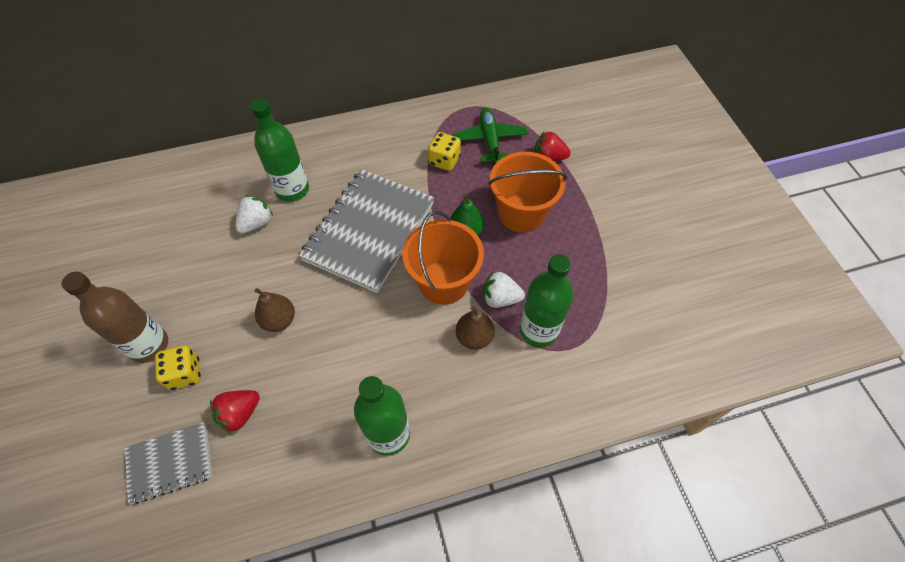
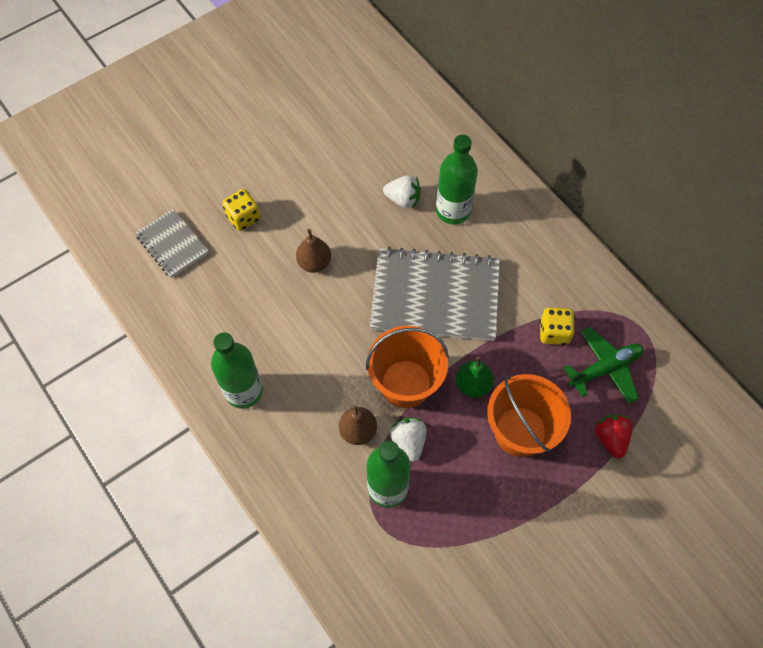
camera: 70 degrees right, 5 degrees up
(149, 345) = (258, 180): brown bottle -> none
(240, 414) = (224, 273): red strawberry -> none

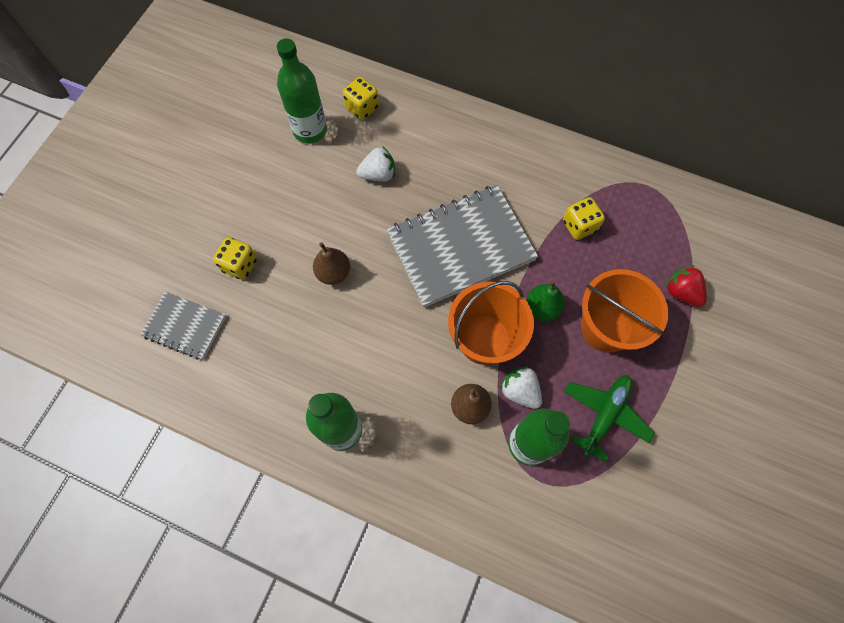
camera: 30 degrees left, 5 degrees up
(425, 135) = (362, 108): none -> yellow dice
(453, 210) = (428, 163): green bottle -> green bottle (310, 130)
(605, 368) = (639, 235): green plane -> green plane (604, 415)

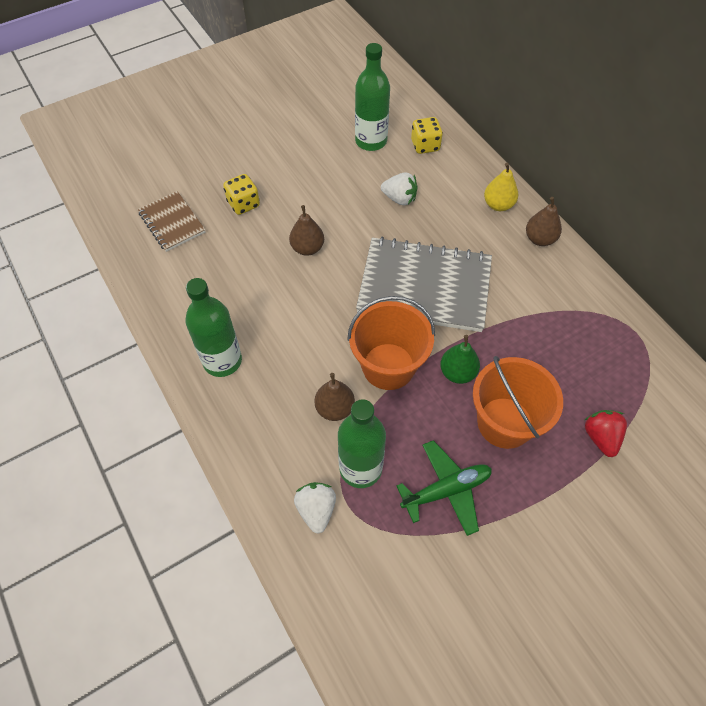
camera: 35 degrees right, 10 degrees down
(185, 326) = (172, 222): grey notebook -> brown notebook
(465, 131) = (498, 205): none -> yellow pear
(520, 144) = (539, 239): none -> brown pear
(520, 391) = (386, 423): white strawberry -> white strawberry (316, 510)
(579, 226) = (543, 329): yellow dice -> none

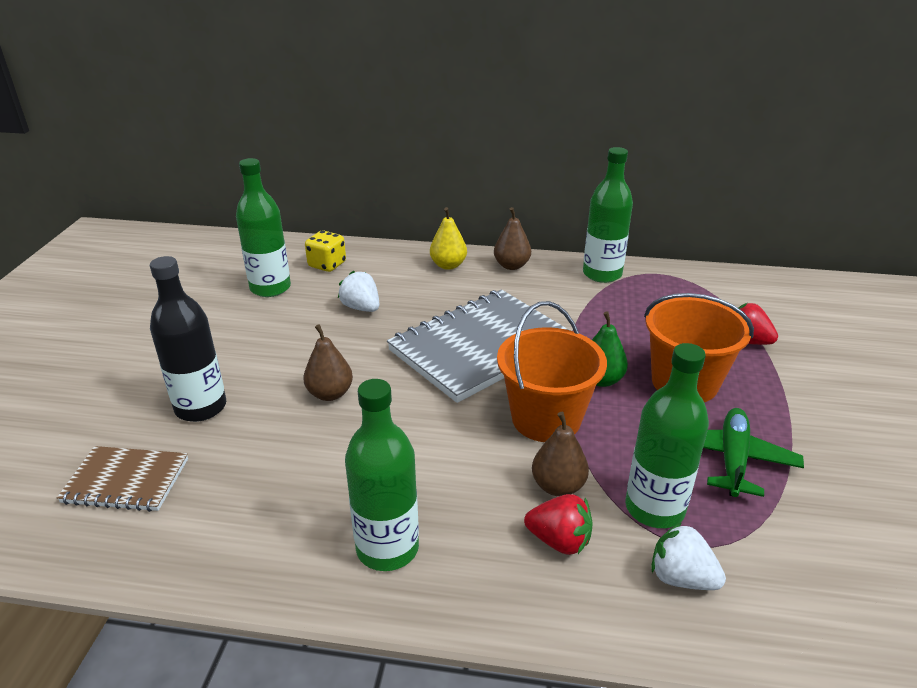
camera: 50 degrees left, 25 degrees down
(243, 204) = (201, 407): yellow dice -> black bottle
(293, 434) = (559, 541): none -> red strawberry
(399, 198) = (361, 308): white strawberry -> white strawberry turned 105 degrees counterclockwise
(592, 298) = (602, 274): none -> green bottle

